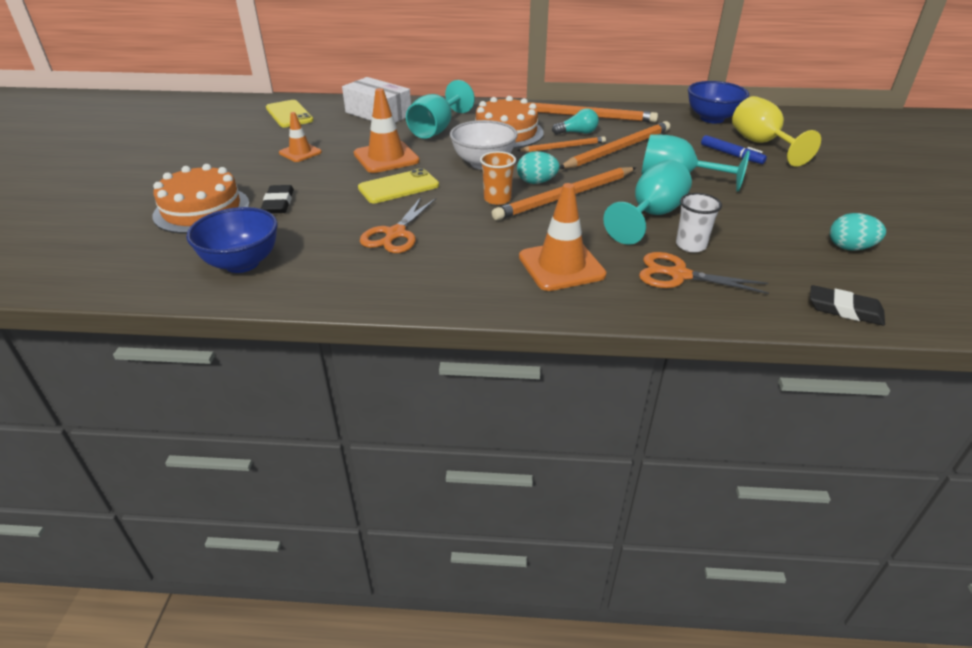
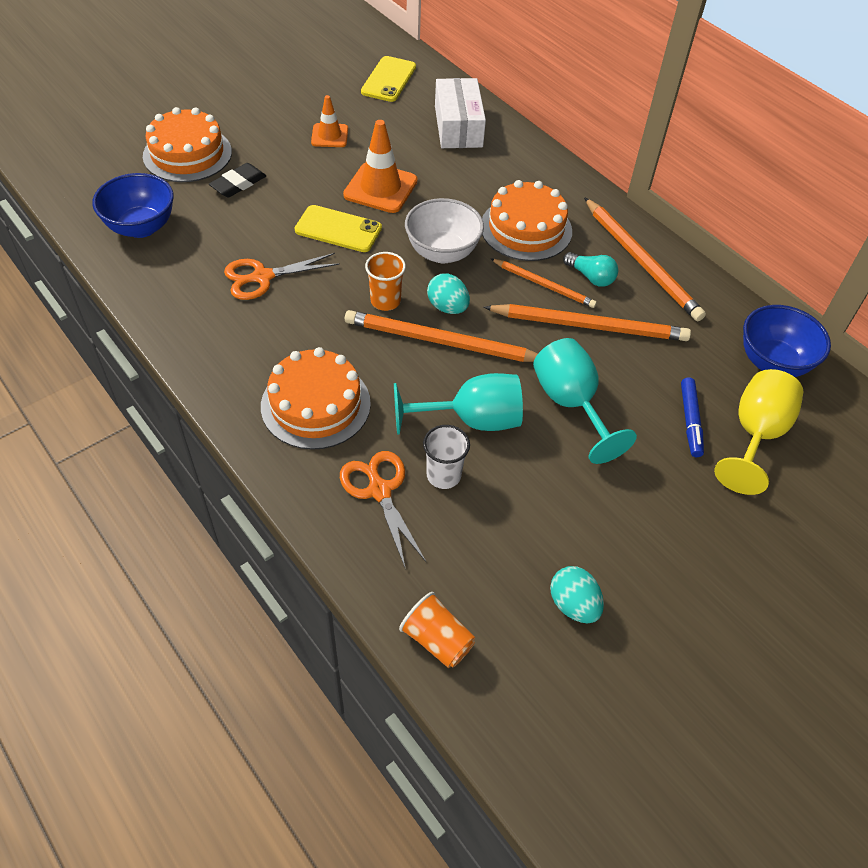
camera: 45 degrees right, 15 degrees up
(437, 129) = (474, 181): turquoise goblet -> none
(561, 266) = (315, 404): orange traffic cone -> orange cake
(844, 310) = (437, 640): black eraser -> orange cup

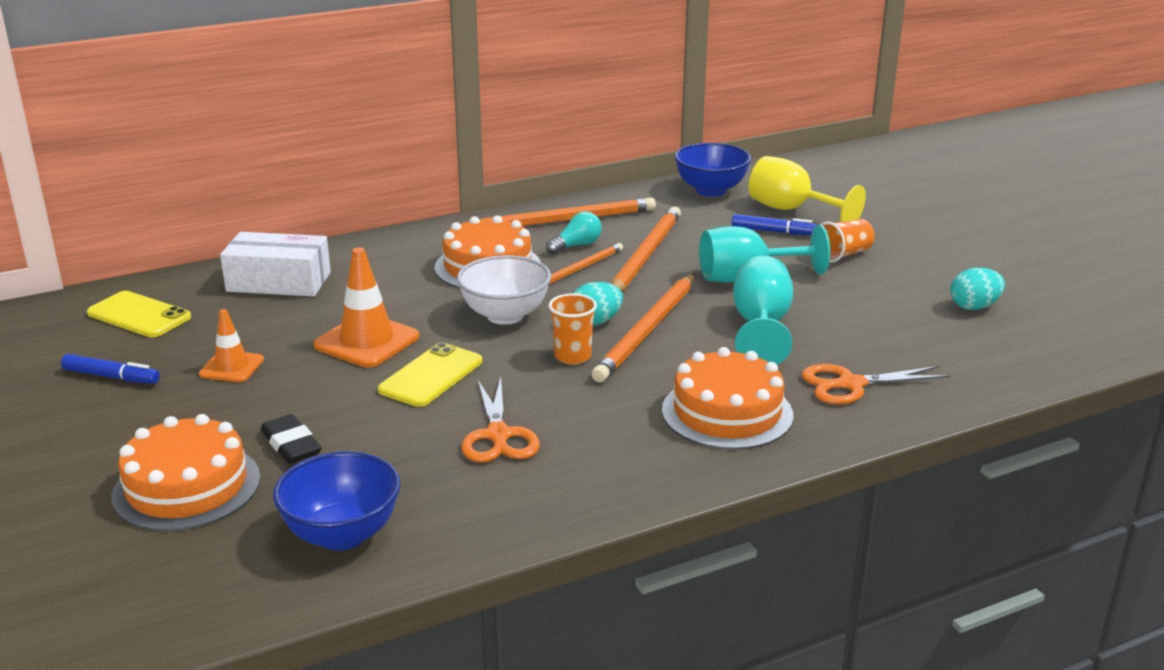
camera: 75 degrees left, 25 degrees down
(306, 91) = (111, 377): none -> blue marker
(437, 640) = (1022, 371): orange cup -> orange cup (843, 254)
(443, 475) = (831, 349): white cup -> none

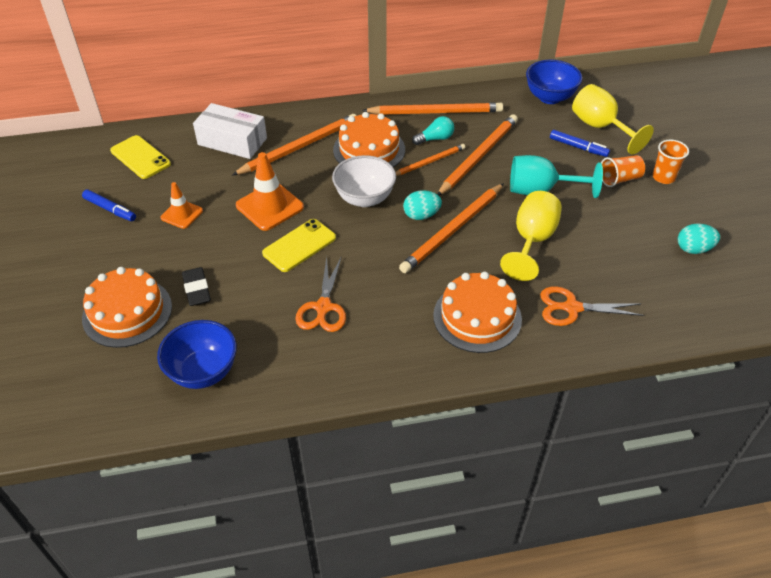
camera: 15 degrees right, 20 degrees up
(383, 276) = (299, 147): none -> orange pencil
(572, 356) = (395, 245): orange cup -> orange cup (663, 177)
(761, 327) = (532, 241): turquoise goblet -> yellow goblet

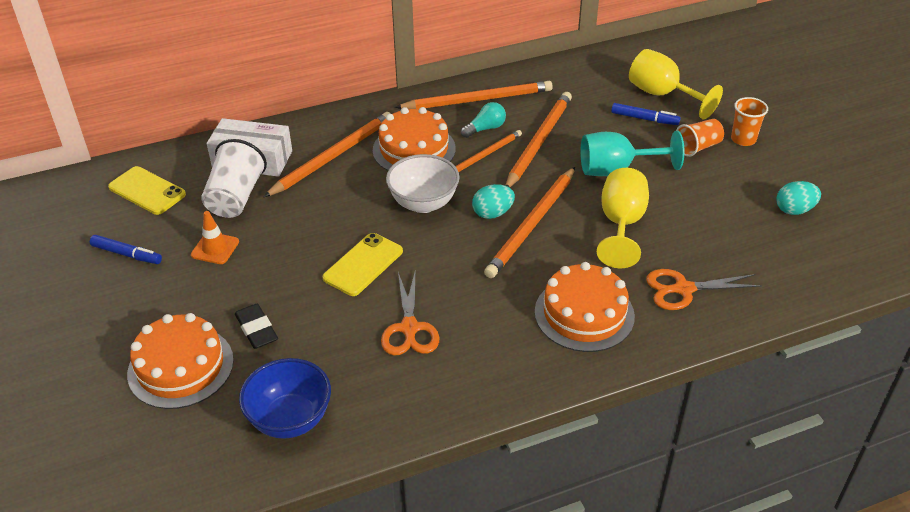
camera: 10 degrees left, 5 degrees down
(210, 172) = (236, 197): none -> white cup
(269, 206) = (316, 226): orange traffic cone -> none
(550, 97) = (599, 69): blue bowl -> none

